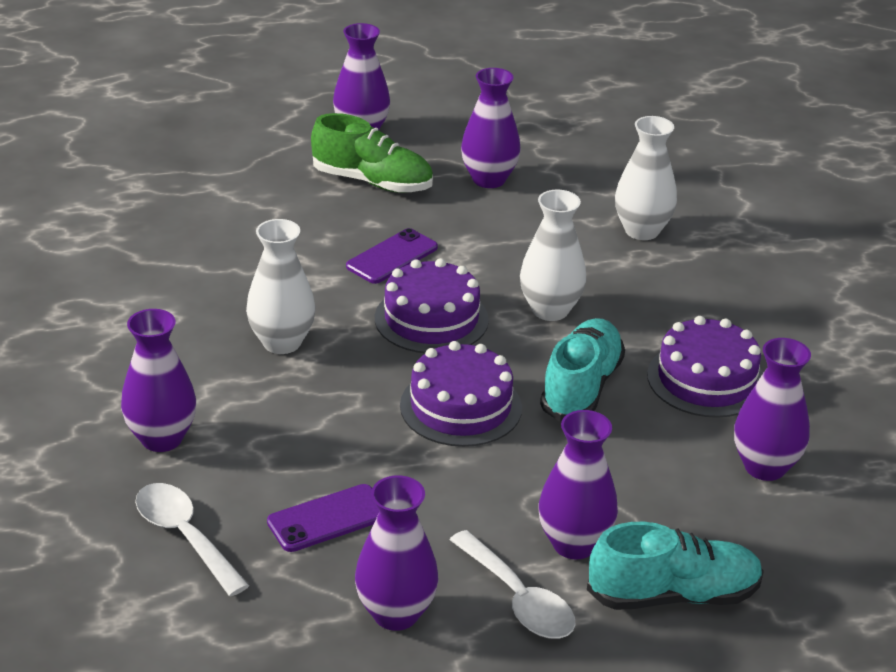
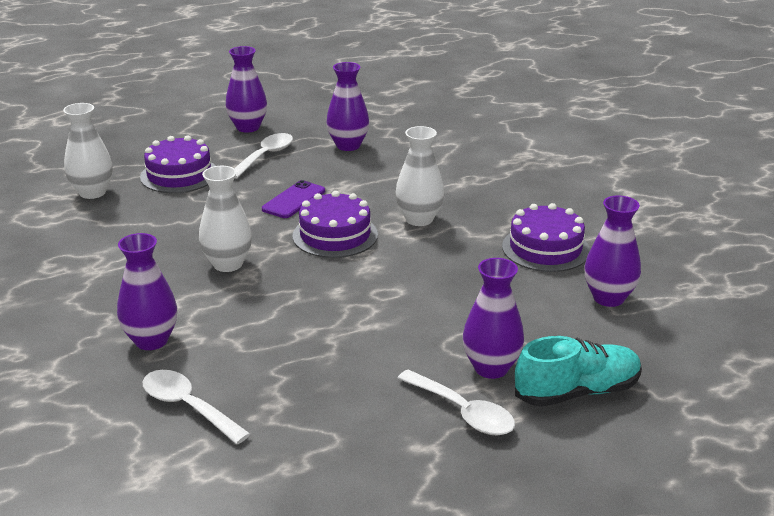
camera: 10 degrees left, 5 degrees down
(328, 519) = (298, 378): purple phone -> none
(372, 182) = (265, 156): green shoe -> white spoon
(396, 614) = (372, 437): purple vase -> none
(460, 407) = (375, 288): purple cake -> purple cake (179, 175)
(581, 387) = (459, 265): turquoise shoe -> none
(642, 231) = (466, 164): white vase -> white vase (92, 192)

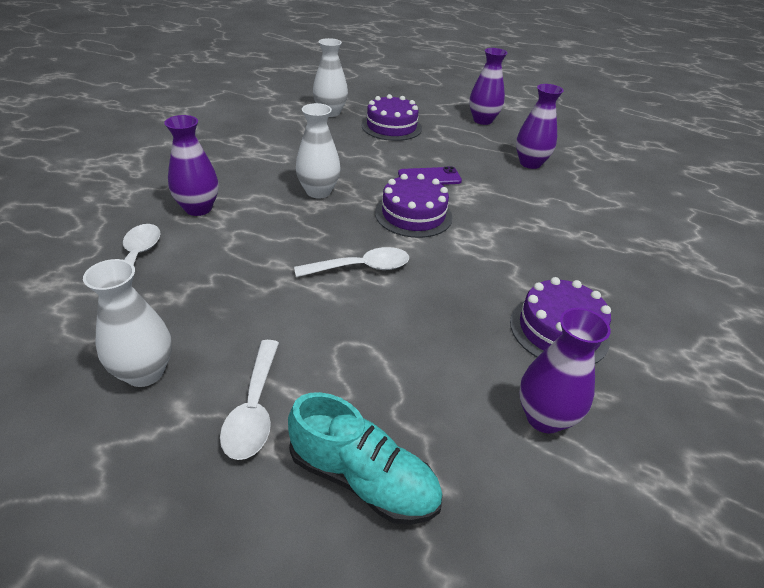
camera: 45 degrees right, 10 degrees up
(265, 156) = (462, 142): white spoon -> white spoon (361, 267)
(419, 219) = (492, 240): white vase -> white vase (145, 372)
(491, 368) = (337, 392): purple vase -> none

